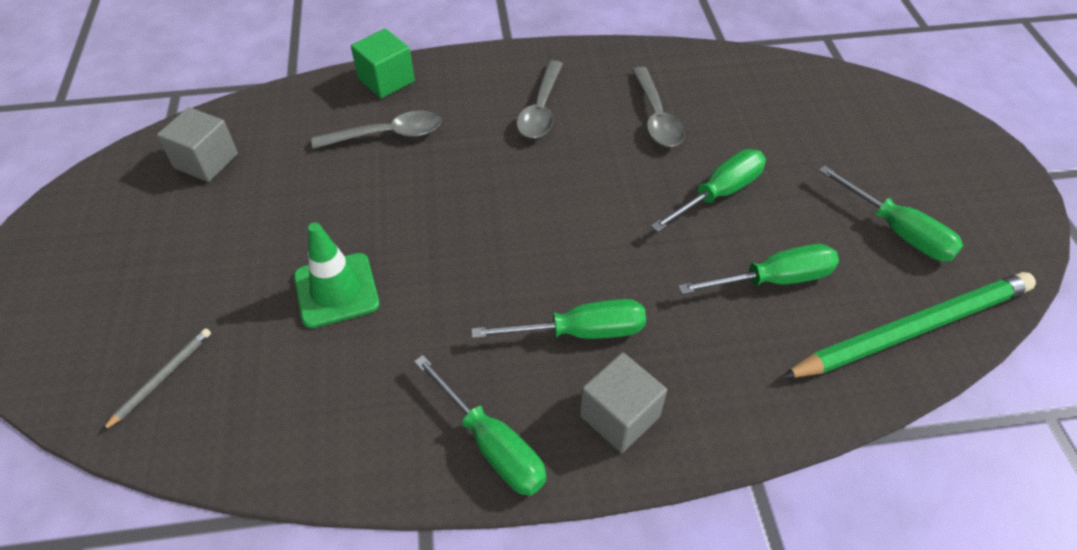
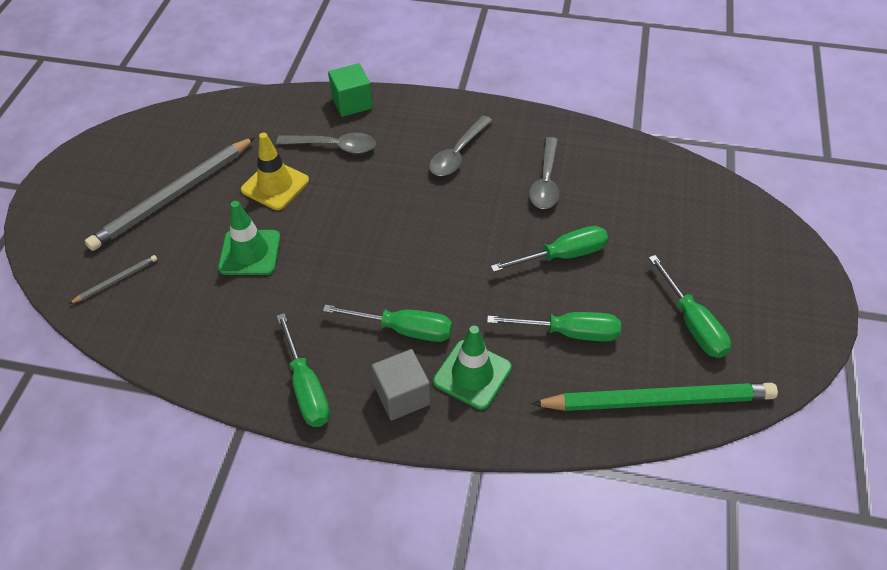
camera: 20 degrees right, 0 degrees up
(200, 245) = (173, 196): none -> grey pencil
(206, 161) = (201, 135): grey cube -> none
(333, 198) = (275, 185): none -> yellow traffic cone
(690, 363) = (472, 374): none -> green traffic cone

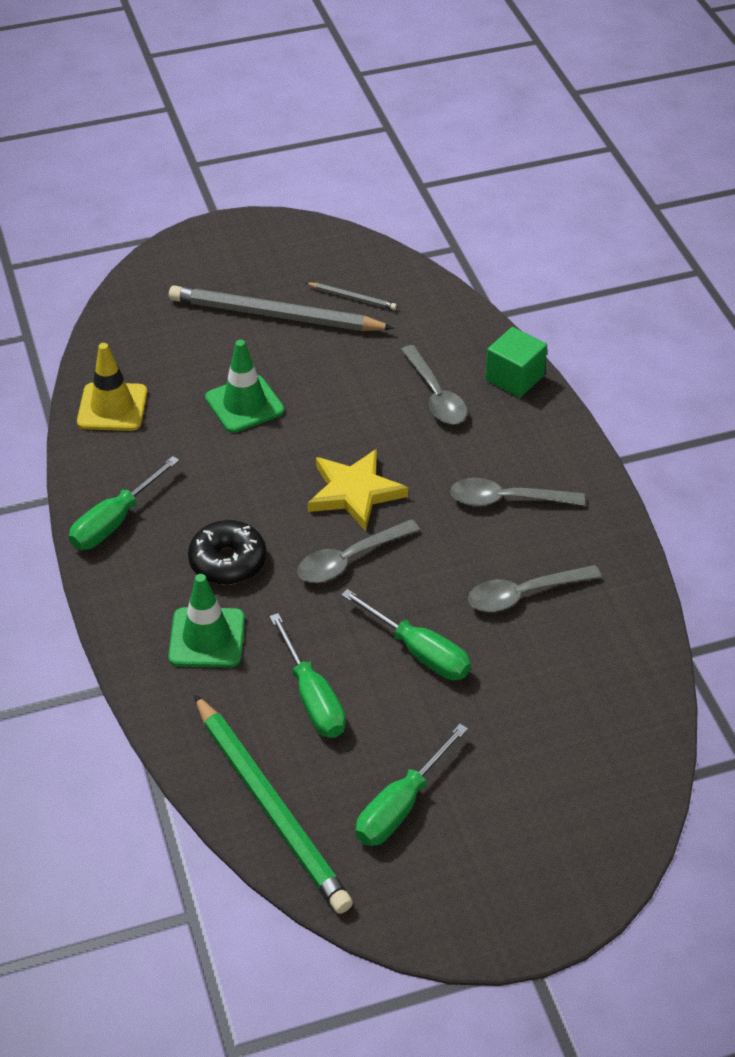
camera: 60 degrees right, 5 degrees down
(116, 280) = (149, 333): grey pencil -> grey pencil (352, 298)
(275, 185) = (345, 378): yellow traffic cone -> yellow traffic cone (112, 407)
(391, 227) = (354, 492): none -> yellow star
(402, 395) = (148, 594): grey cube -> none
(404, 329) = (228, 561): green screwdriver -> black donut
(453, 257) = (350, 559): none -> grey spoon

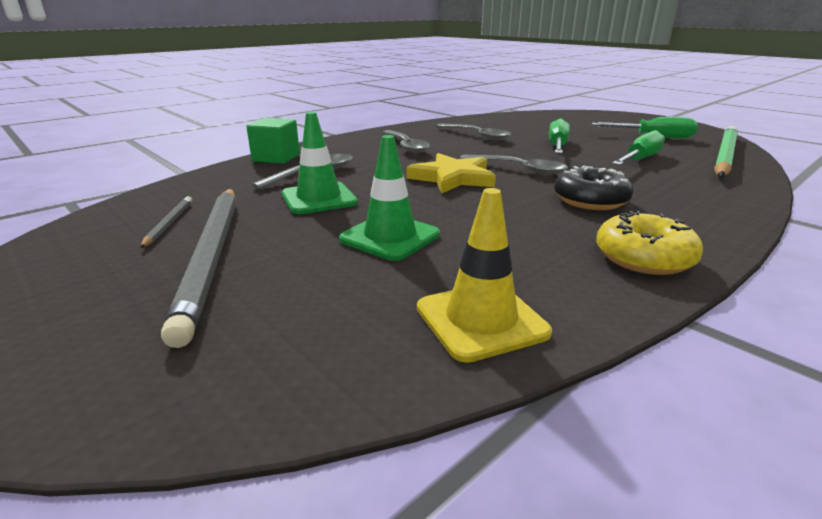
camera: 115 degrees left, 20 degrees down
(114, 521) = (643, 258): green screwdriver -> yellow donut
(207, 638) = (667, 191): green traffic cone -> green traffic cone (319, 198)

